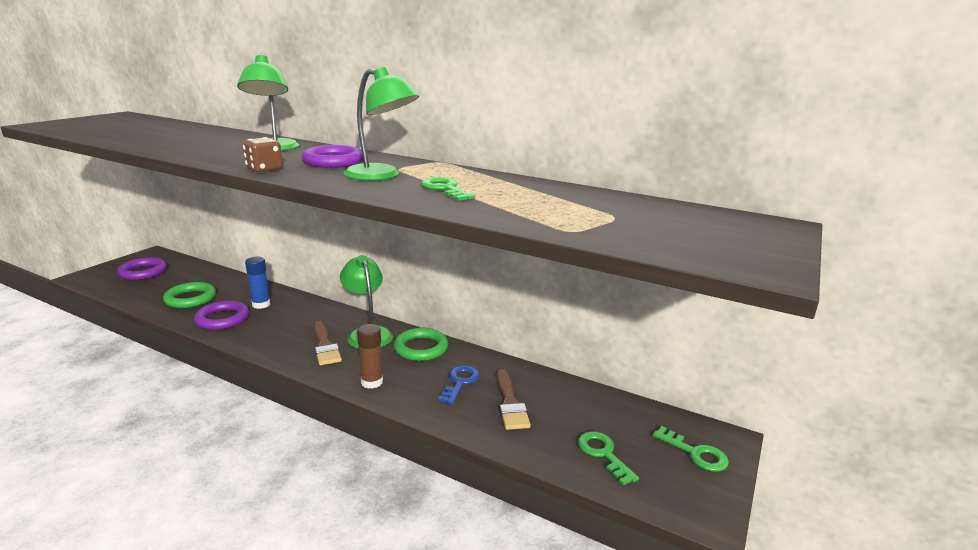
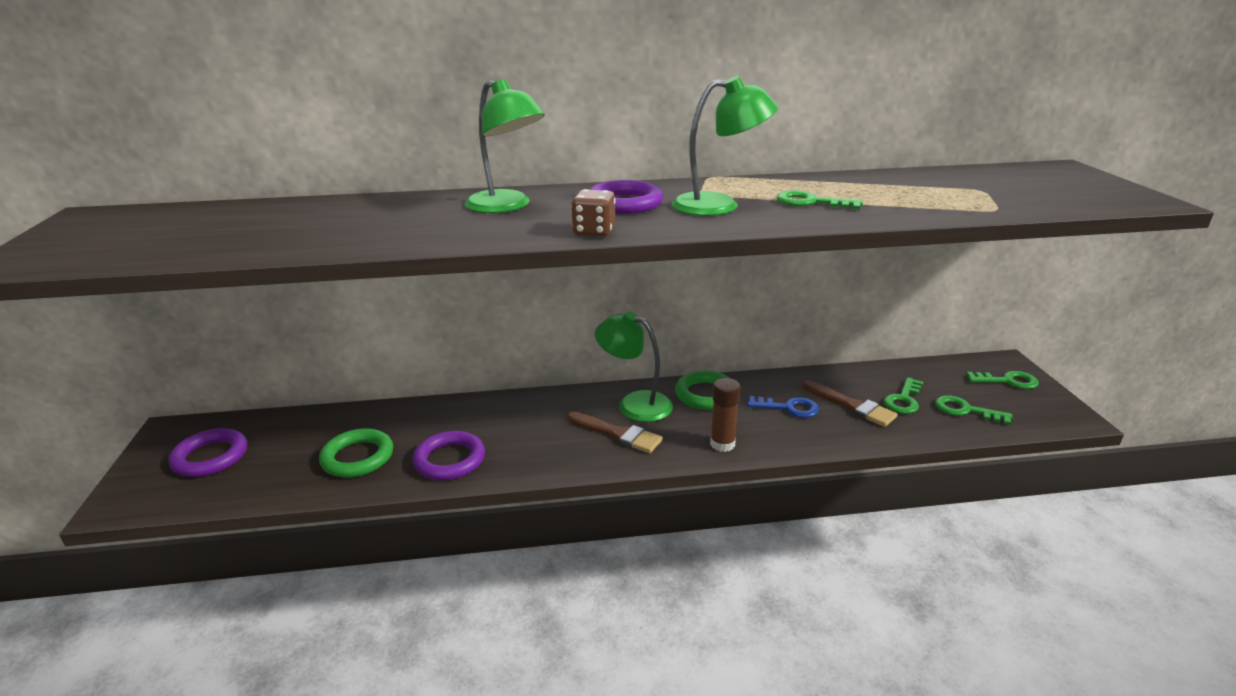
camera: 35 degrees left, 5 degrees up
(261, 304) = (464, 425): blue glue stick -> none
(460, 382) = (789, 408): blue key -> blue key turned 120 degrees clockwise
(562, 420) = (903, 400): none -> green key

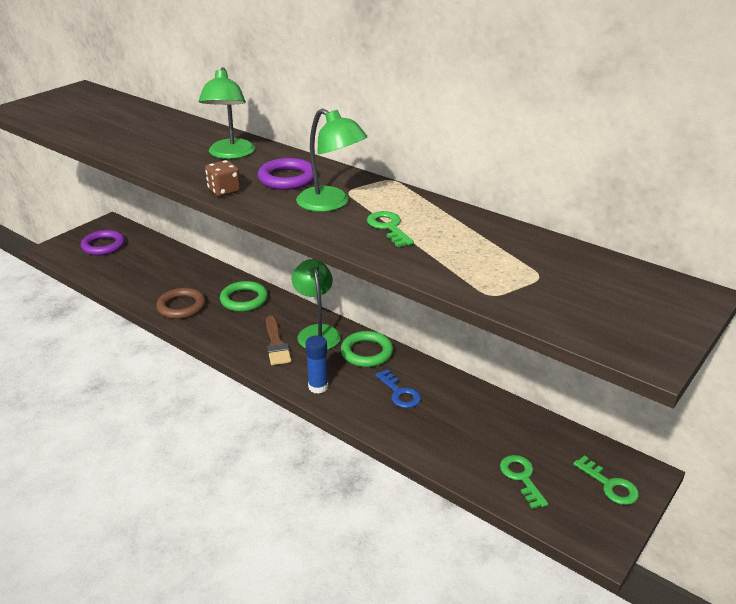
camera: 45 degrees right, 5 degrees up
(357, 457) = (150, 281): green ring -> green ring (244, 300)
(449, 460) = (181, 307): purple ring -> brown ring
(722, 444) = (318, 387): brown glue stick -> blue glue stick
(851, 406) = (444, 419): brown brush -> none
(903, 400) = (490, 440): green key -> none

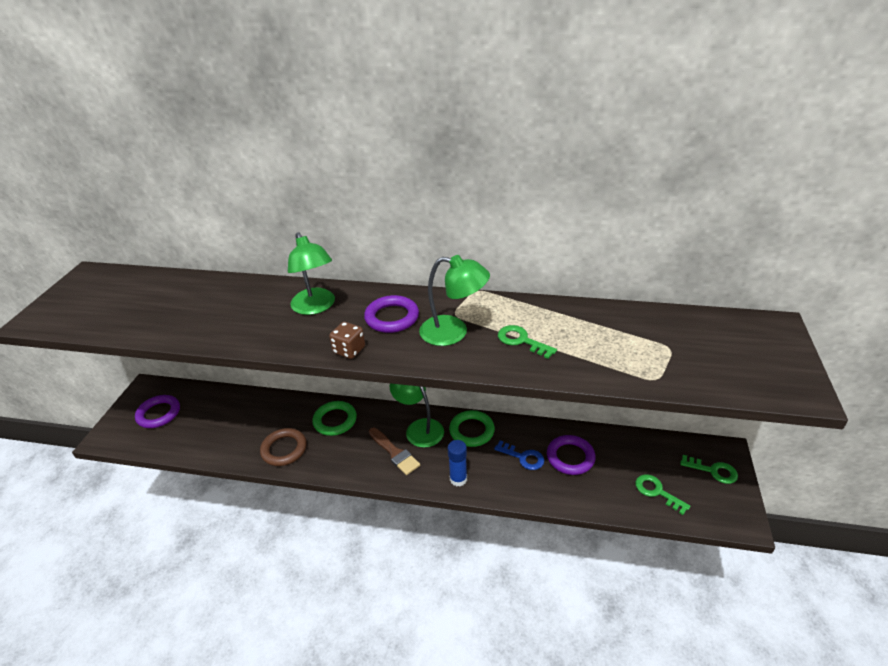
camera: 25 degrees left, 5 degrees up
(451, 411) = (570, 457): none -> purple ring

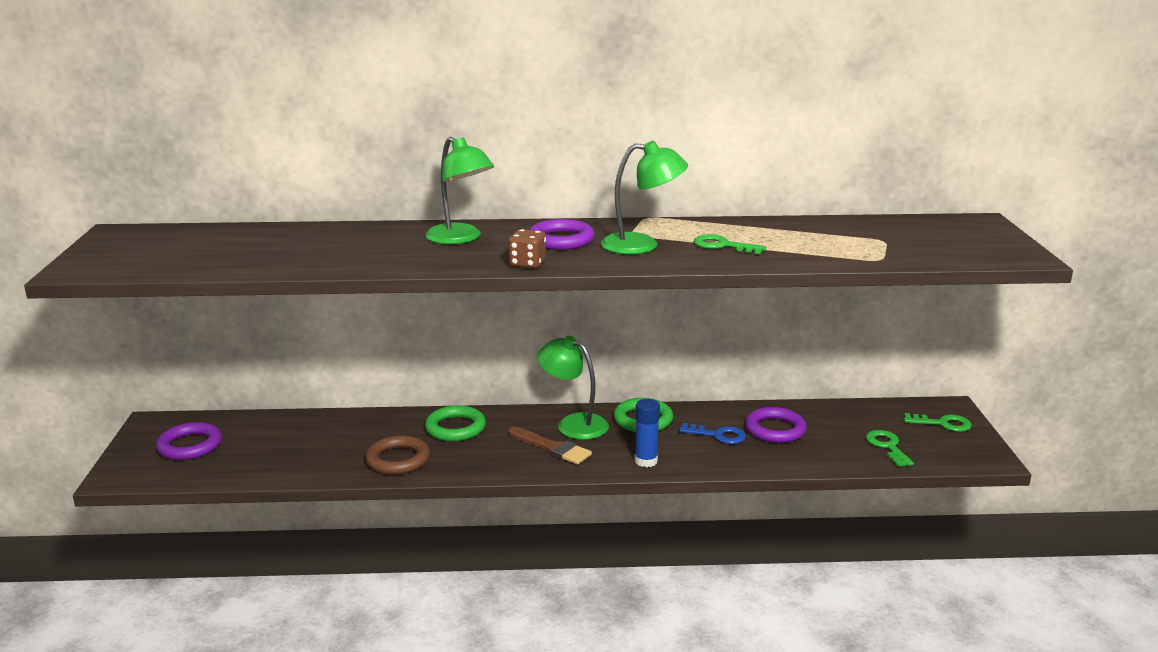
camera: 15 degrees left, 15 degrees down
(657, 492) = (887, 446): green key -> green key turned 45 degrees clockwise

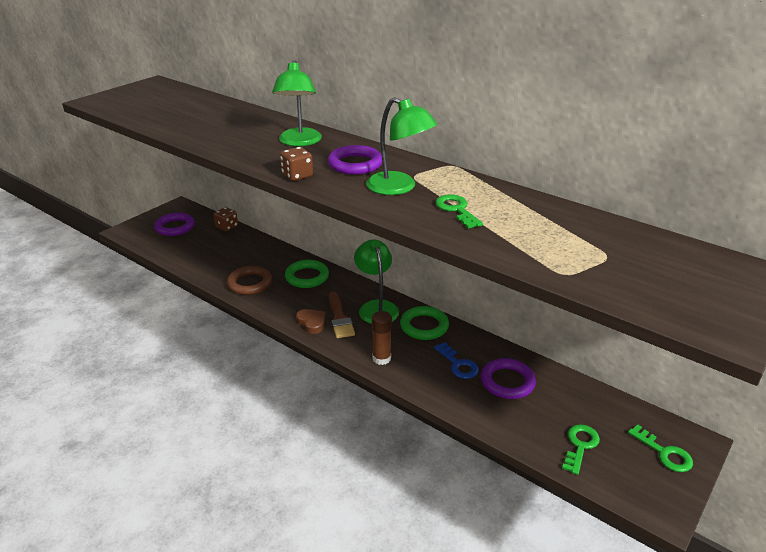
camera: 40 degrees right, 10 degrees up
(267, 419) = (227, 227): none -> brown dice
(530, 464) = (311, 323): none -> brown heart
(646, 461) = (381, 358): blue glue stick -> brown glue stick

